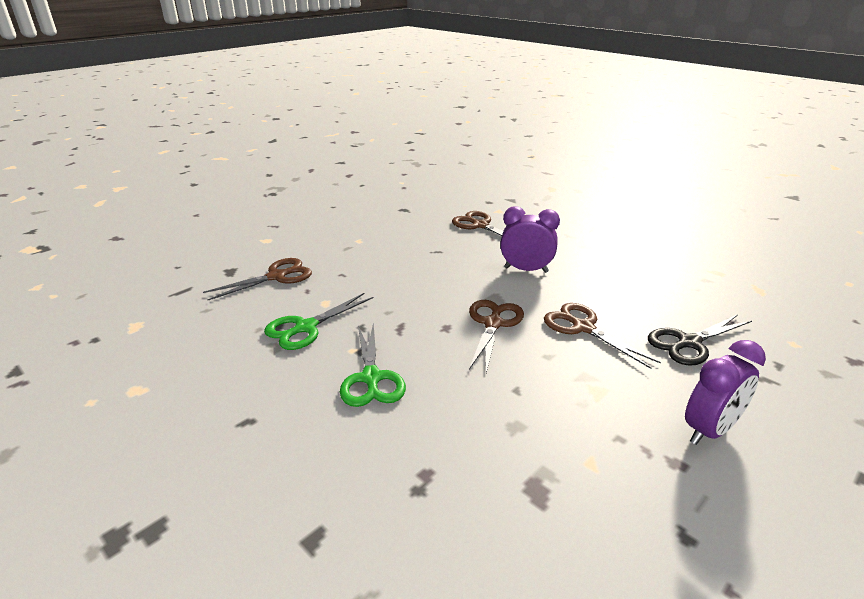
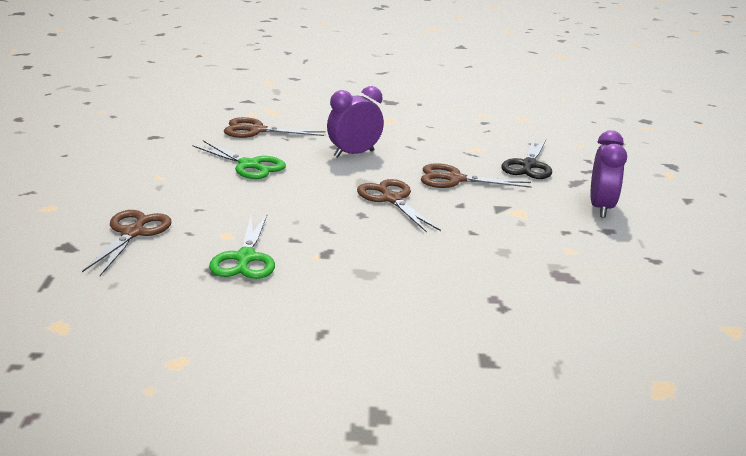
camera: 45 degrees left, 5 degrees down
(371, 378) = (365, 267): green scissors -> green scissors (249, 165)

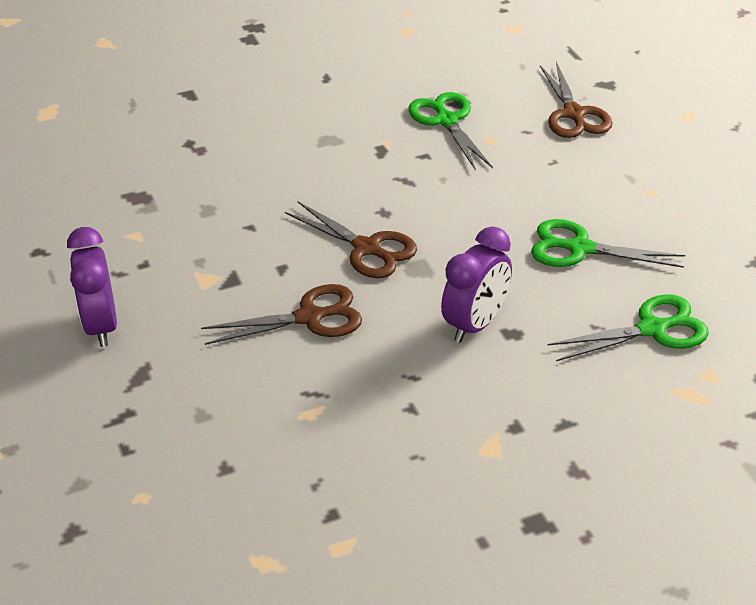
camera: 160 degrees right, 15 degrees up
(256, 130) = (652, 329): brown scissors -> green scissors
(528, 165) = (217, 394): black scissors -> none

